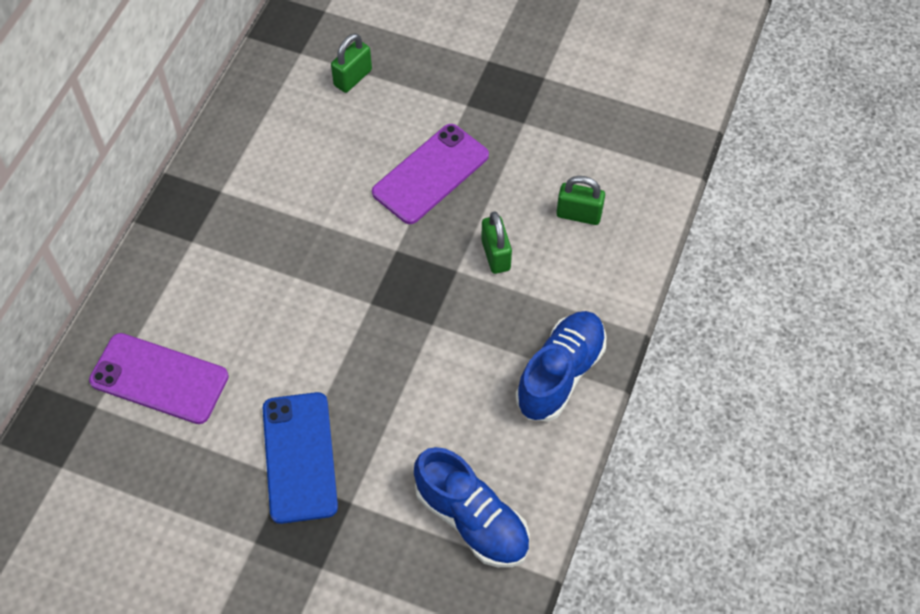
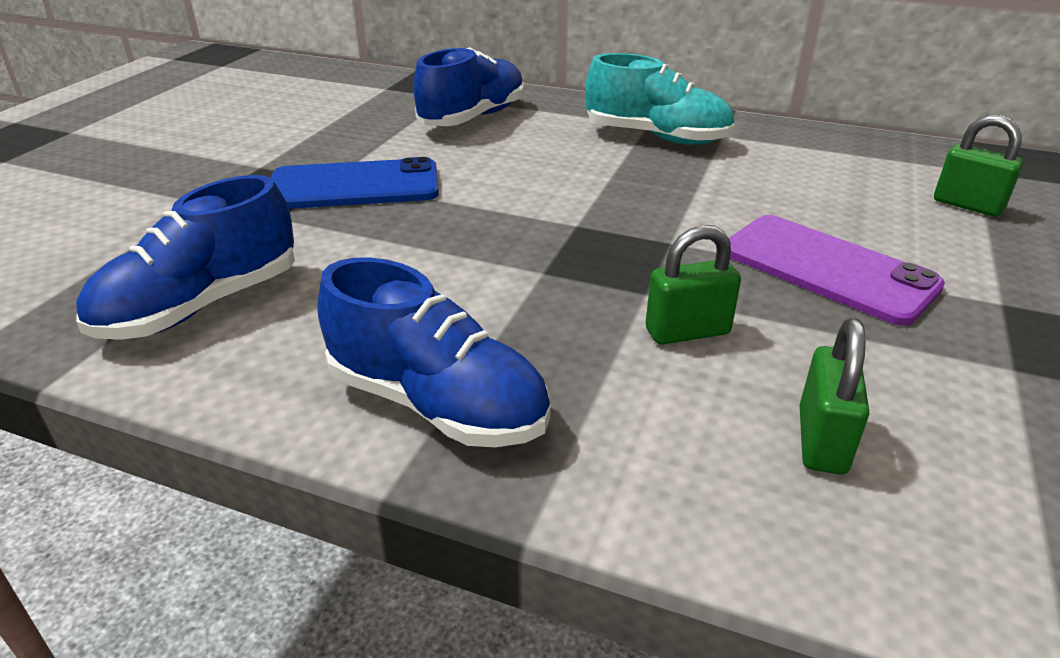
camera: 90 degrees right, 25 degrees down
(159, 378) = (473, 118): purple phone -> blue shoe
(221, 238) = (656, 137): none -> turquoise shoe

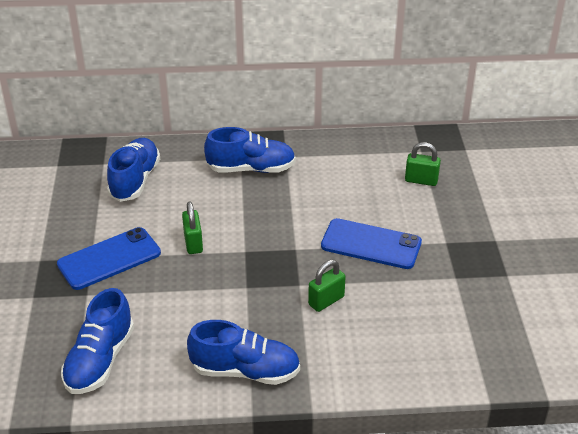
camera: 25 degrees left, 5 degrees up
(656, 137) = (251, 169): turquoise shoe -> blue shoe
(822, 441) = (395, 336): green padlock -> green padlock (193, 243)
(827, 269) = (371, 244): purple phone -> blue phone

